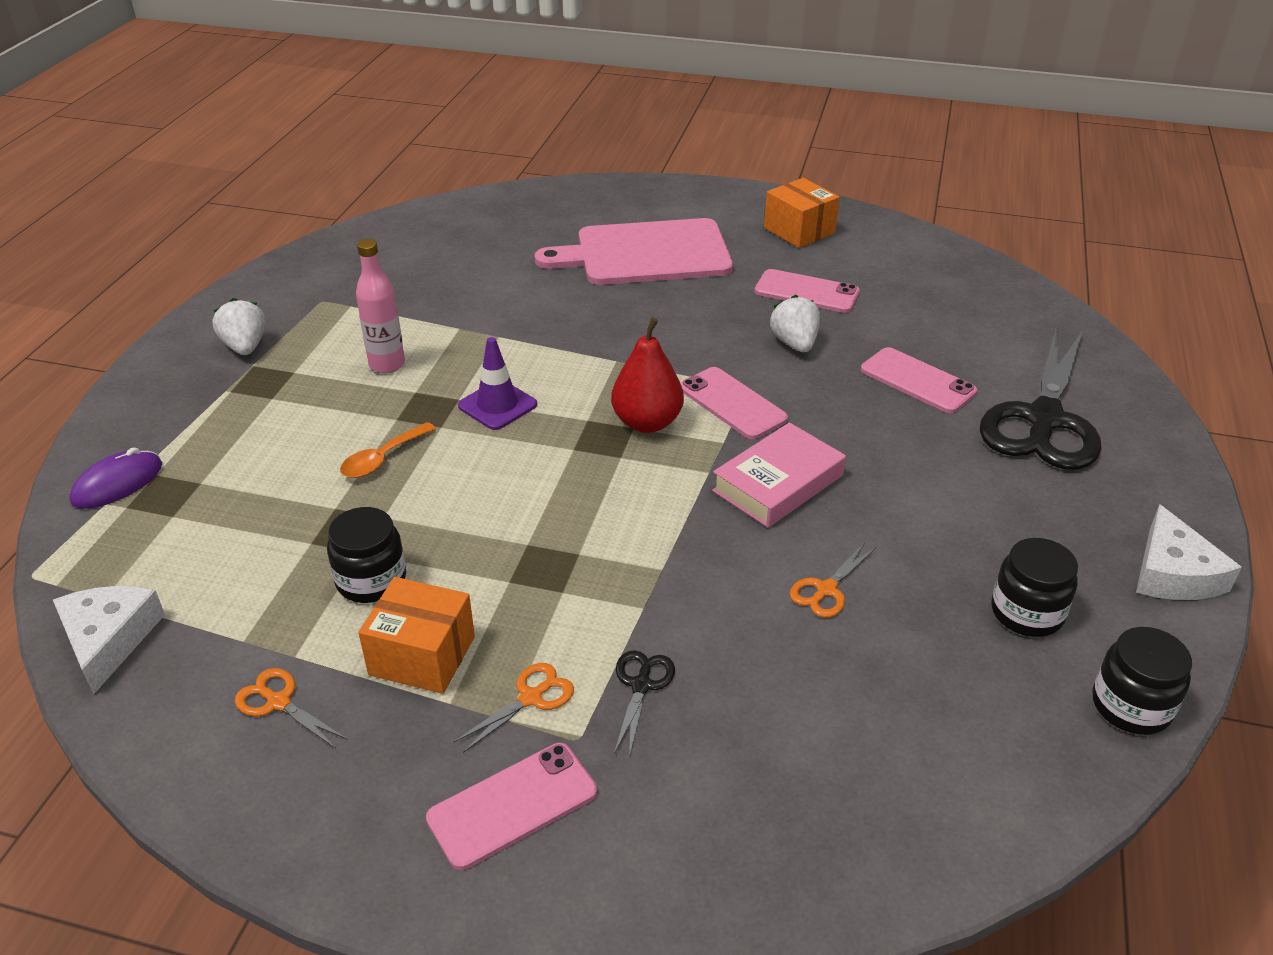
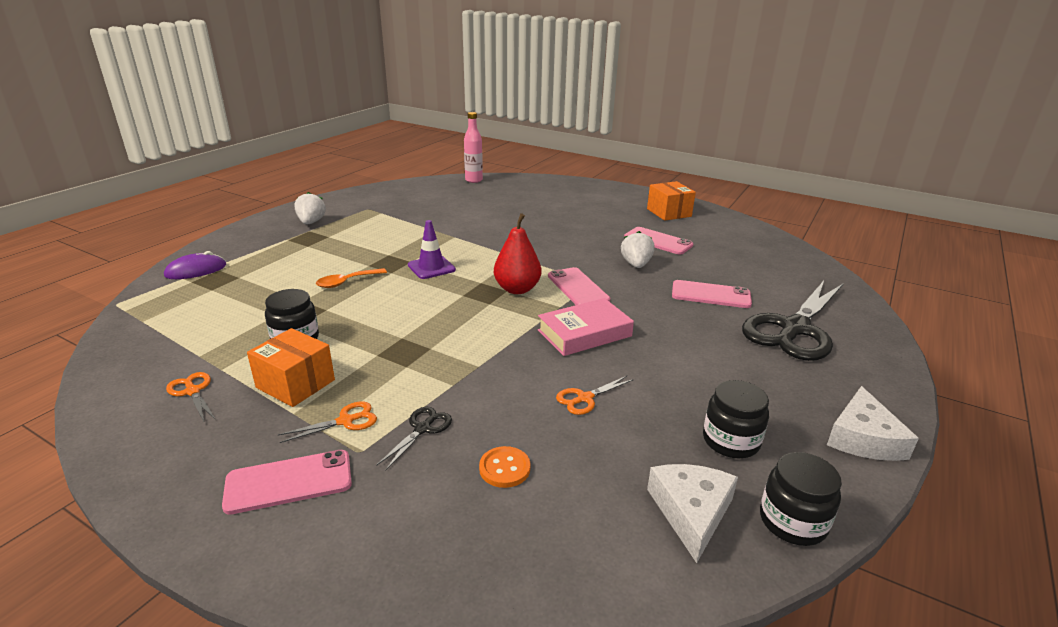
camera: 15 degrees right, 10 degrees down
(109, 639) = (128, 341): white cheese -> white cheese (691, 512)
(387, 365) = (381, 240): pink bottle -> pink bottle (473, 180)
(646, 254) = (566, 211): pink cutting board -> none
(776, 717) = (504, 468): none -> orange button
(917, 381) = (711, 295): pink phone -> pink phone turned 45 degrees counterclockwise

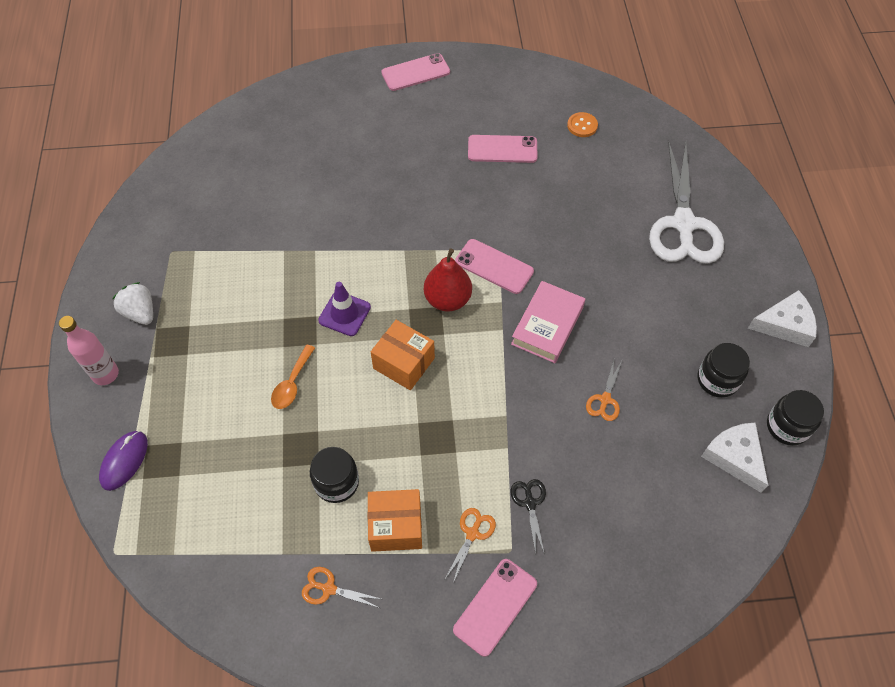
camera: 35 degrees left, 30 degrees up
(473, 180) = (226, 127): pink bottle -> pink bottle (105, 374)
(504, 468) = (611, 499): orange button -> orange button (582, 126)
(636, 264) = (512, 201): white strawberry -> none
(669, 212) = (475, 88): orange box -> orange box (404, 363)
(711, 295) = (600, 212): pink phone -> pink phone (415, 72)
(794, 329) = (683, 224): black scissors -> white scissors
(863, 438) = (785, 325): white cheese -> white cheese turned 75 degrees counterclockwise

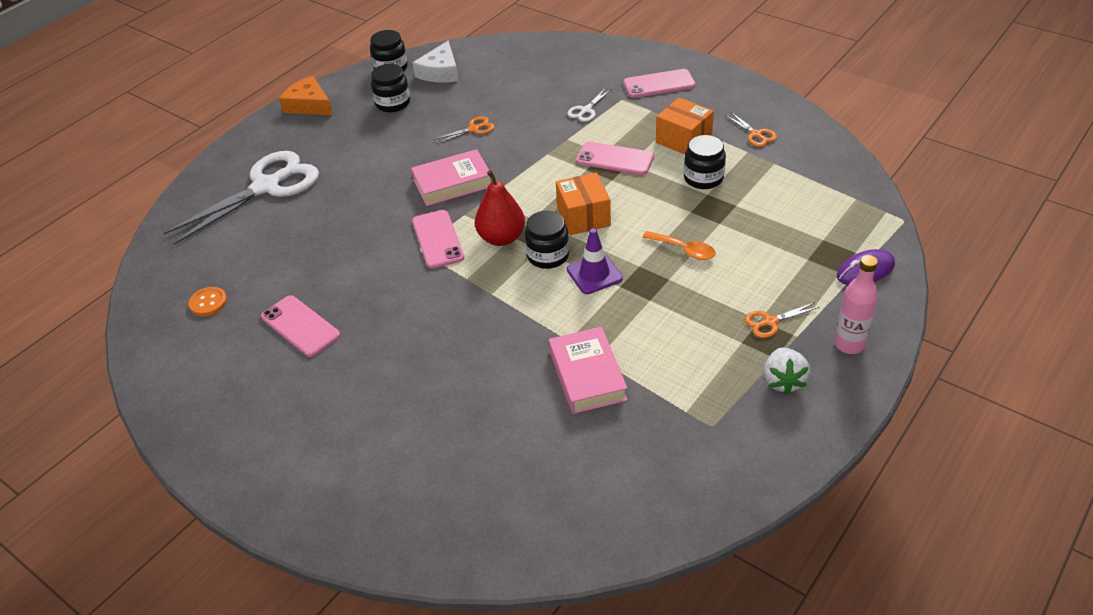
camera: 135 degrees left, 15 degrees down
(279, 234) = (587, 375): none -> pink book
(292, 383) = (684, 250): orange spoon -> orange spoon turned 60 degrees clockwise
(395, 307) = (548, 256): none -> black jar
(415, 72) = (259, 470): pink phone -> pink phone (615, 159)
(472, 534) = (638, 115): orange scissors -> orange scissors (770, 322)
(530, 503) = (586, 110): black scissors -> white scissors
(785, 325) = (309, 105): white cheese -> orange cheese

